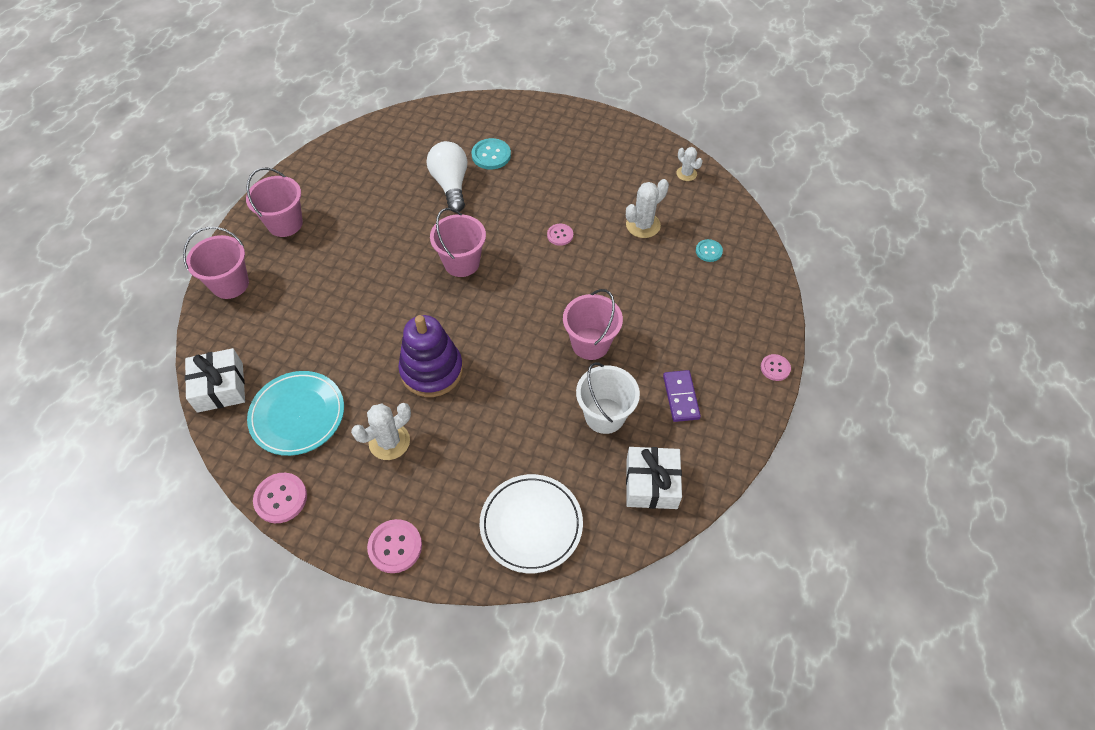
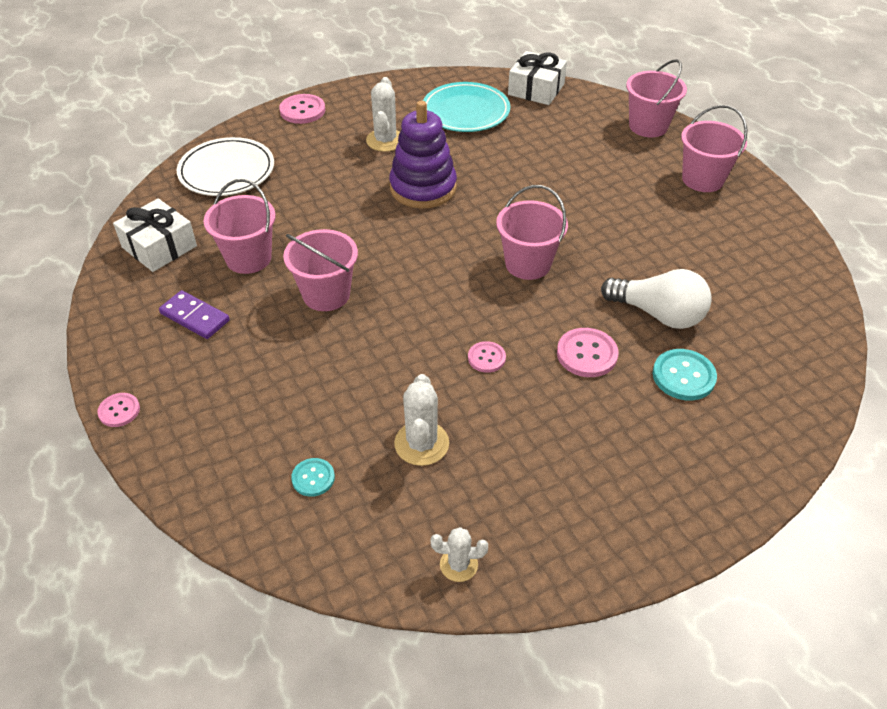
camera: 130 degrees right, 10 degrees down
(281, 498) = (404, 83): pink button -> pink button (587, 354)
(604, 415) = (248, 258): white bucket -> pink bucket

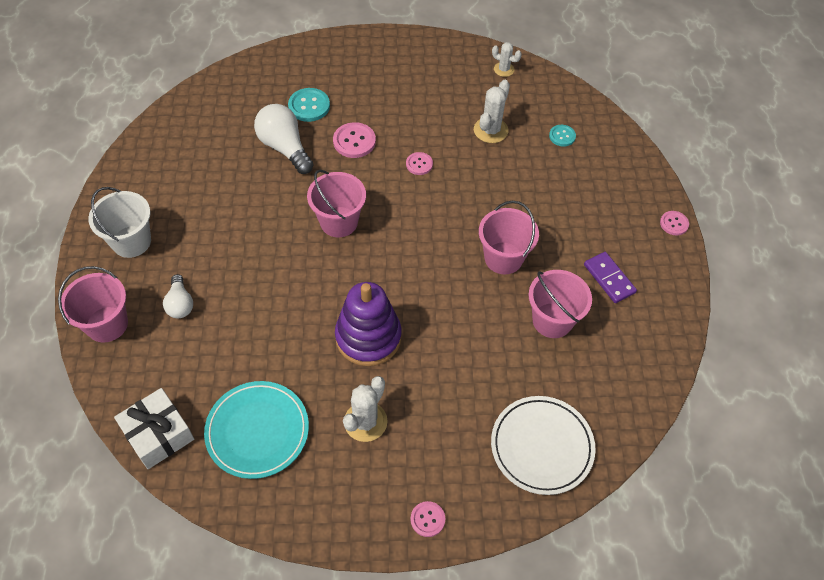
camera: 155 degrees left, 10 degrees up
(159, 247) = (626, 367): white gift -> none
(302, 110) = (427, 519): pink button -> pink button, size x0.62
(606, 155) = (180, 304): none -> white light bulb
(702, 179) = (131, 241): pink bucket -> white bucket

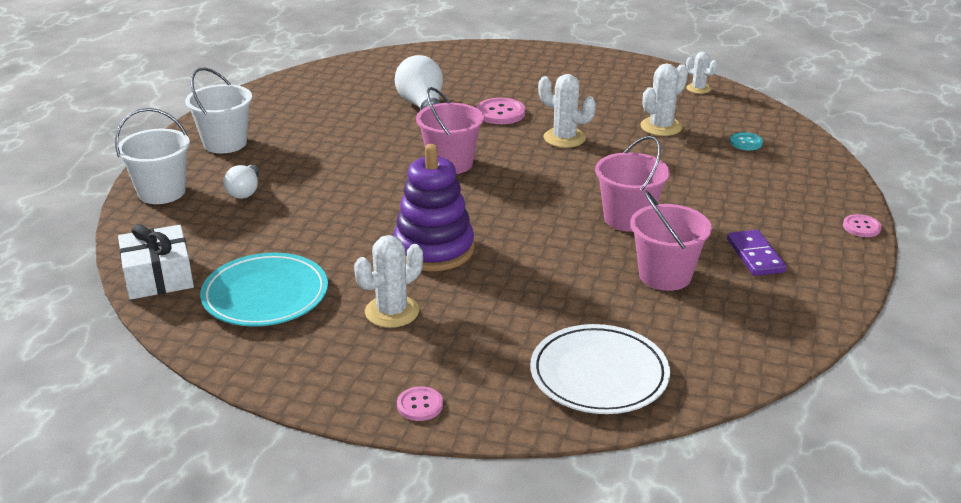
camera: 20 degrees right, 25 degrees down
(107, 324) = (161, 192): pink bucket -> white bucket
(309, 106) = (465, 84): turquoise button -> none
(419, 164) = (564, 138): pink button -> white cactus

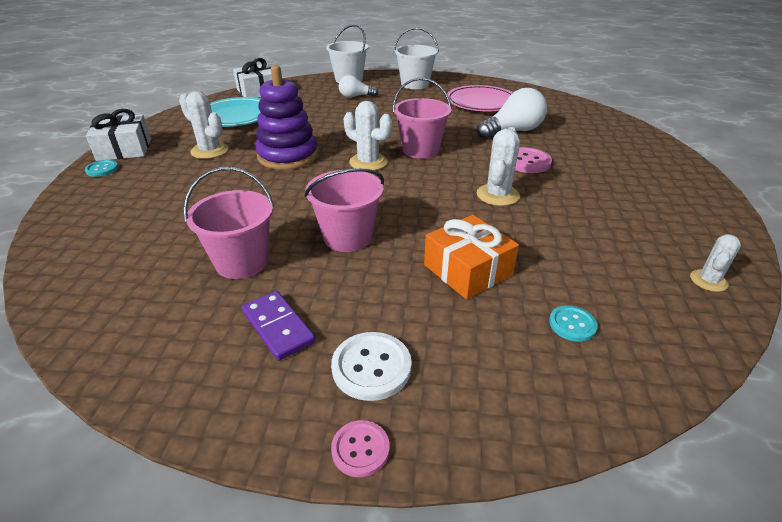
camera: 80 degrees right, 5 degrees up
(325, 110) = (481, 102): none -> pink plate
(352, 394) = (124, 149): none -> white gift
(420, 405) = (102, 169): pink button -> turquoise button
(599, 374) = (101, 233): white plate -> none
(661, 127) = (567, 252): white cactus -> white cactus (368, 162)
(682, 169) = (467, 270): none -> orange gift
(755, 256) = (278, 327): purple domino -> purple domino turned 75 degrees clockwise
(794, 219) = (371, 367): none -> white button

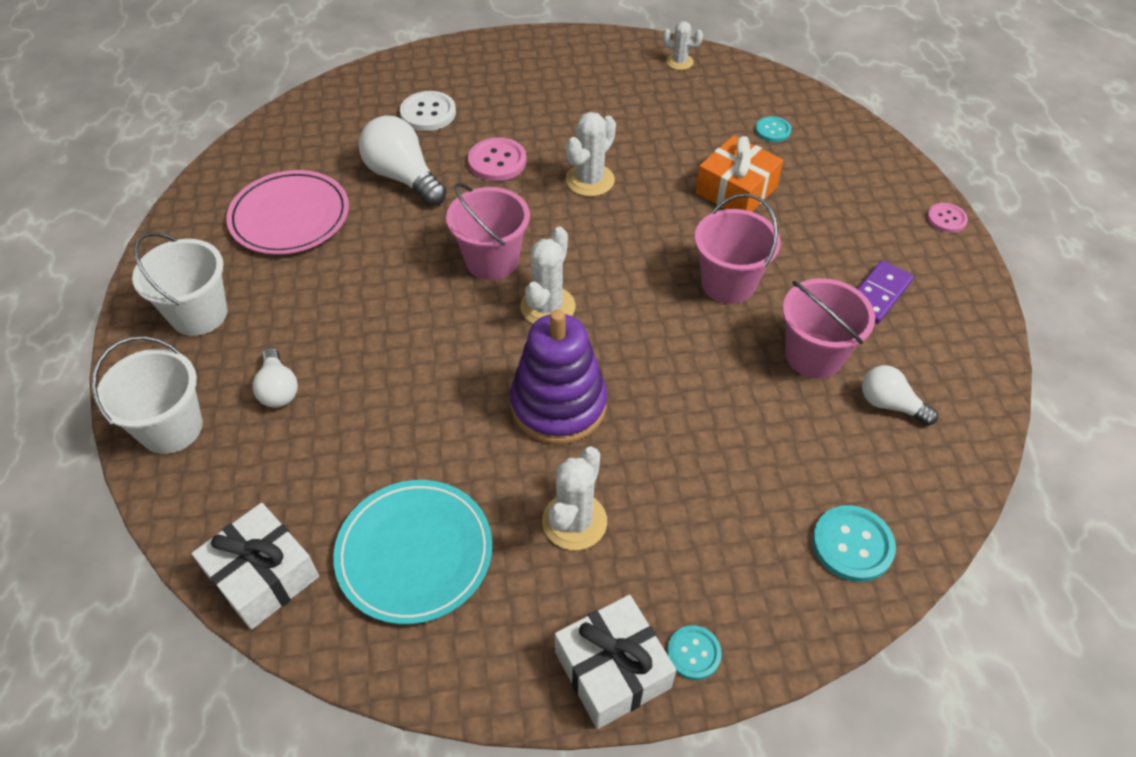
camera: 105 degrees left, 15 degrees up
(84, 234) = (852, 545): none -> turquoise button
(159, 289) = (889, 404): none -> white light bulb
(371, 367) = (881, 228): white button -> white button (428, 113)
(497, 195) = (590, 180): white cactus -> white cactus turned 60 degrees counterclockwise

